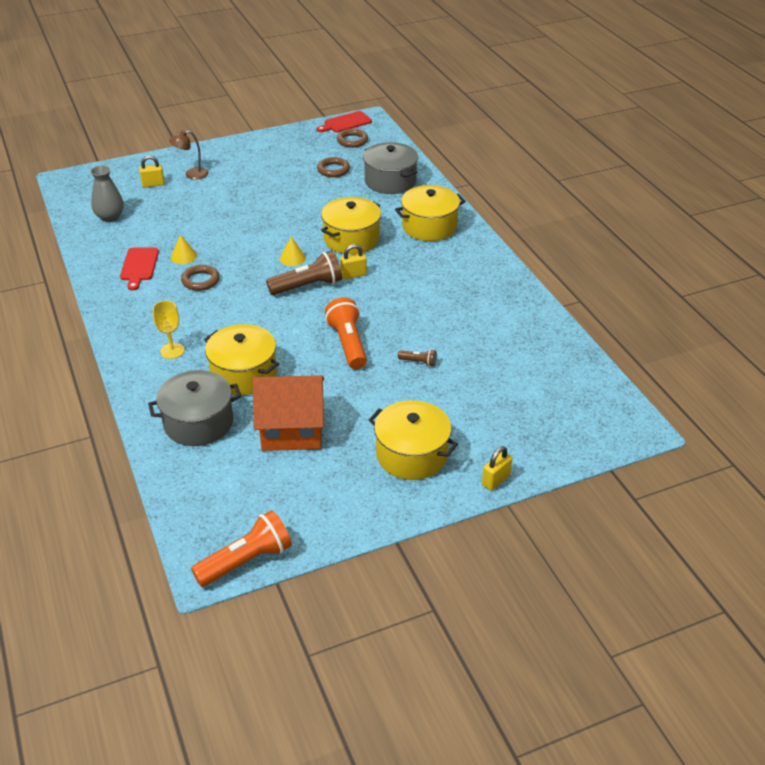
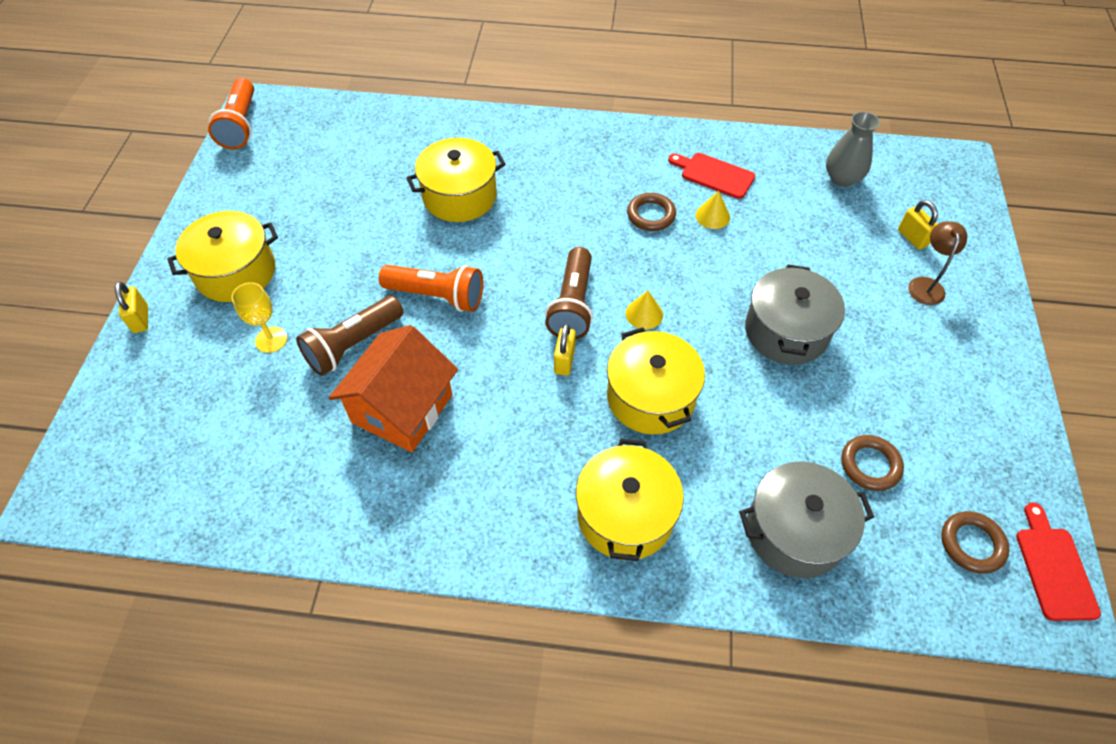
camera: 120 degrees right, 15 degrees up
(153, 184) = (912, 238): yellow padlock -> yellow padlock turned 45 degrees counterclockwise
(172, 351) = (539, 158): yellow goblet -> yellow goblet (271, 339)
(198, 422) = (419, 146): grey pot -> grey pot (786, 331)
(292, 430) = (351, 201): orange house -> orange house (402, 408)
(418, 362) = (353, 345): brown flashlight -> brown flashlight, size x2.11

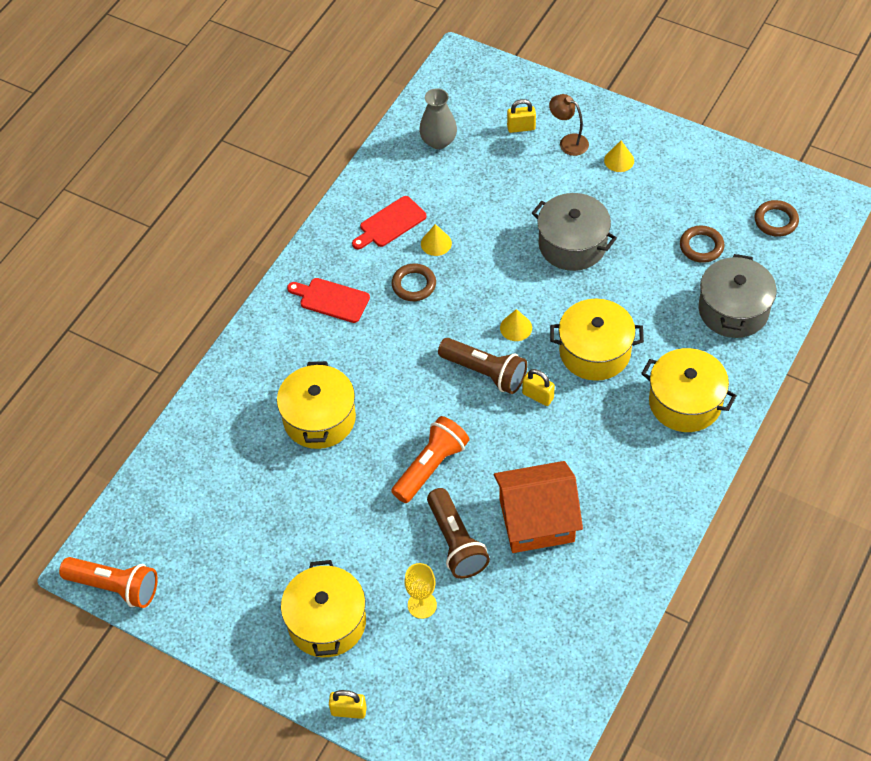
camera: 65 degrees left, 0 degrees up
(402, 408) = (536, 520): orange house -> orange house turned 60 degrees counterclockwise
(937, 340) = (619, 160): none -> yellow cone
(1054, 568) = (805, 188): red cutting board -> red cutting board (331, 299)

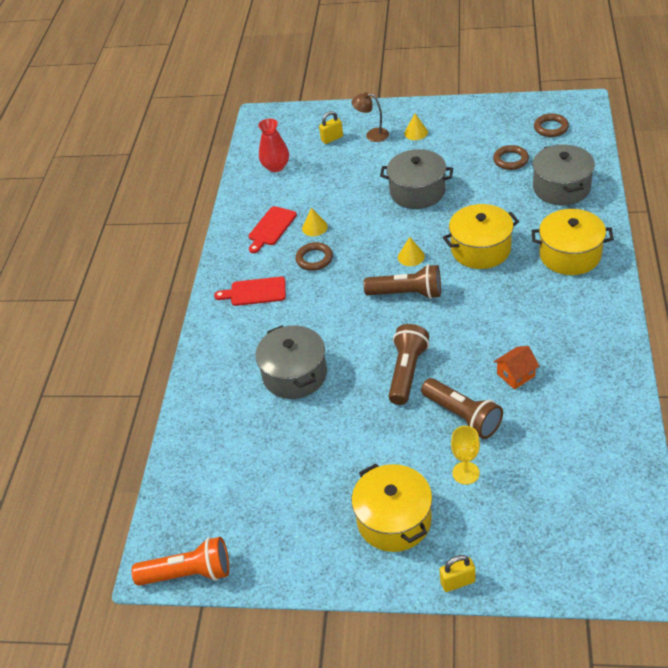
camera: 20 degrees left, 10 degrees down
(319, 418) = (295, 374): yellow pot -> grey pot
(431, 467) = (407, 372): orange flashlight -> brown flashlight
(438, 141) = (276, 167): grey vase -> red vase
(536, 520) = (515, 375): orange house -> orange house, size x0.48
(538, 396) = (458, 293): yellow padlock -> none

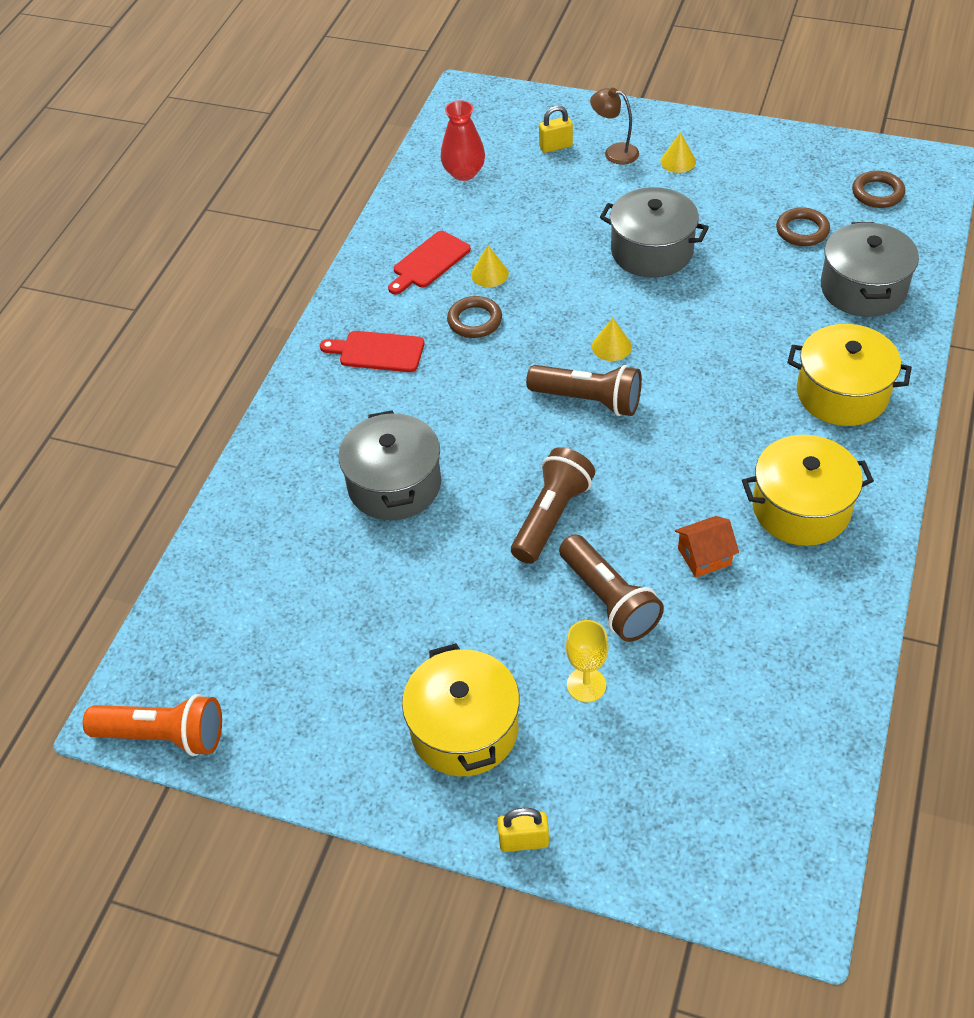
camera: 10 degrees right, 5 degrees up
(480, 249) = (715, 357): yellow pot -> yellow pot (801, 508)

